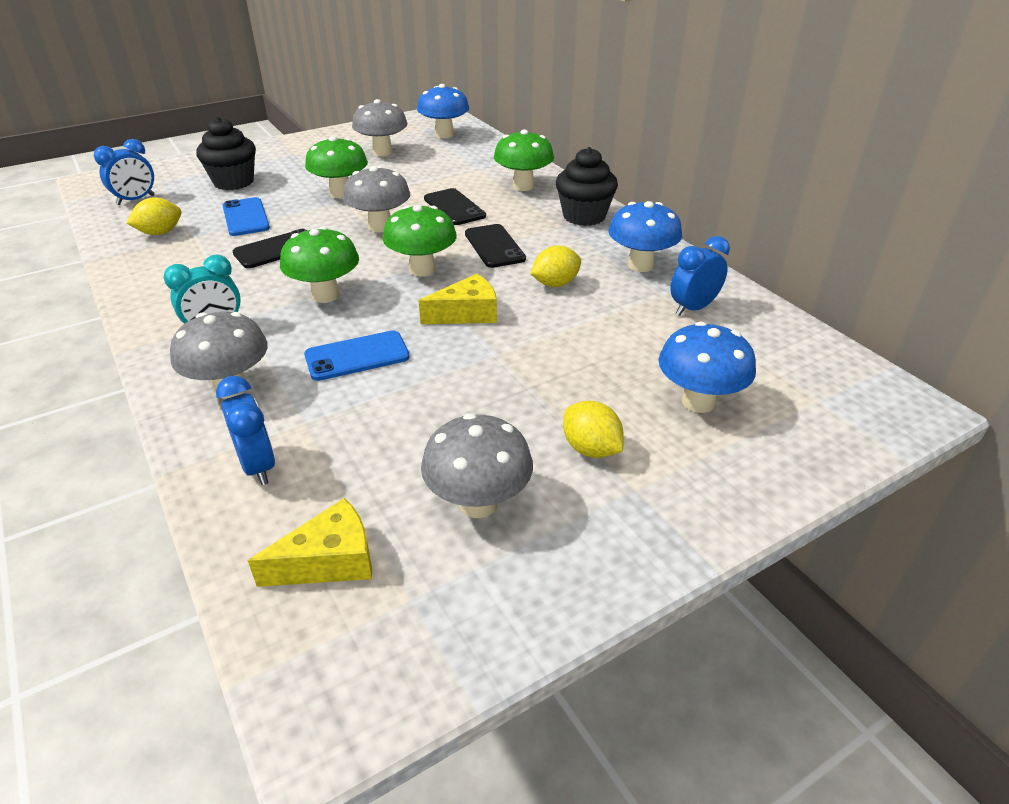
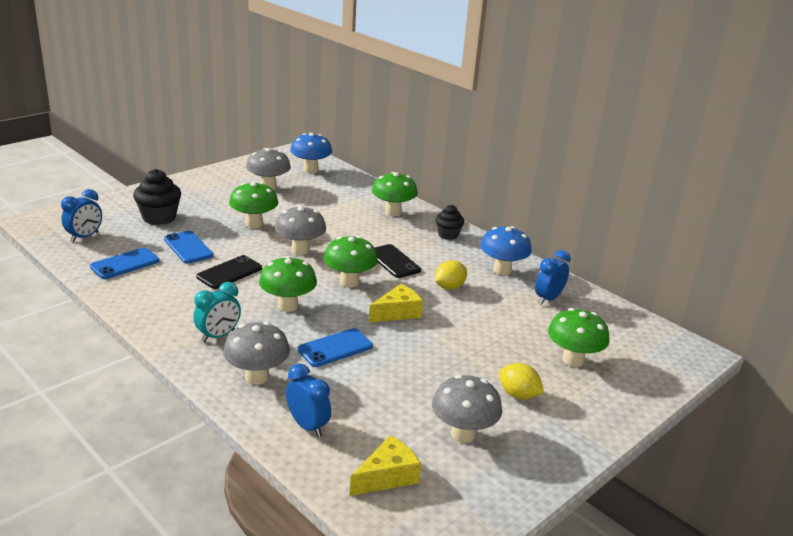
camera: 15 degrees left, 10 degrees down
(160, 233) = (125, 264): yellow lemon -> blue phone
(454, 207) = (349, 232): black phone -> none
(584, 216) = (448, 235): black cupcake -> black cupcake, size x0.64
(698, 401) = (573, 360): blue mushroom -> green mushroom

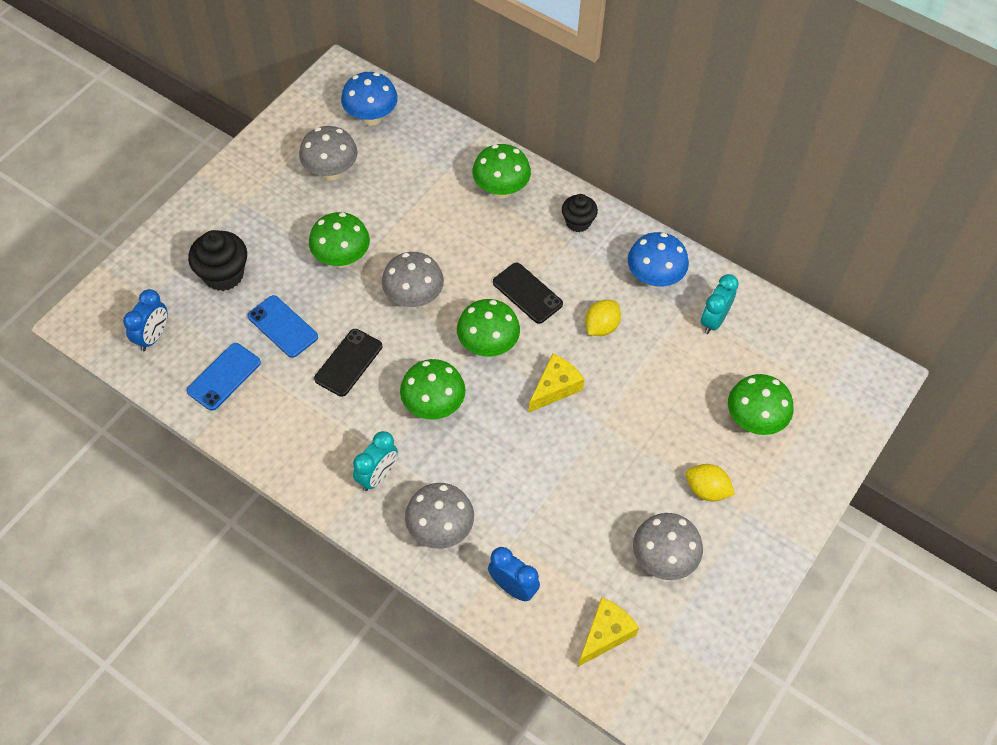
camera: 10 degrees left, 30 degrees up
(335, 348) = (505, 464): blue phone -> none
(548, 299) = (713, 320): blue clock -> turquoise clock

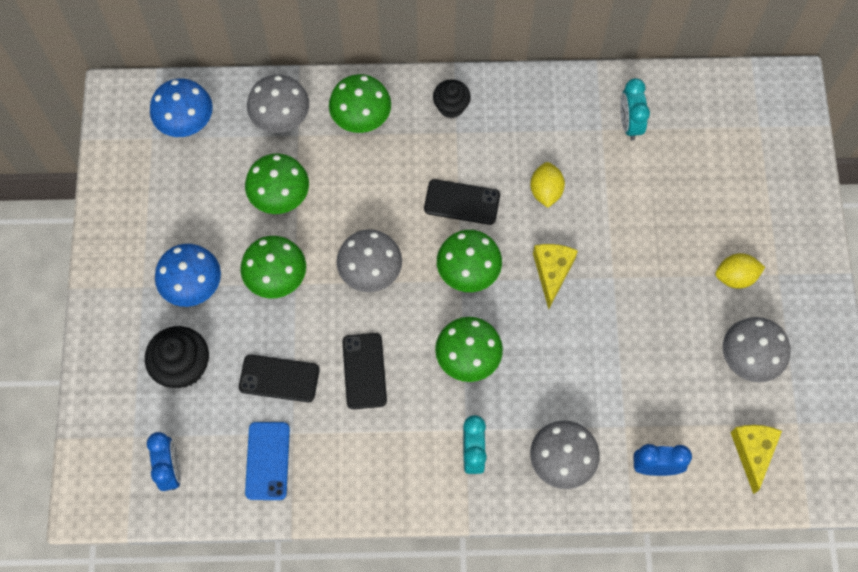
camera: 35 degrees left, 10 degrees up
(282, 327) = (279, 378): blue phone -> black phone
(331, 172) = (195, 202): grey mushroom -> grey mushroom (281, 120)
(654, 278) = (554, 118): blue mushroom -> blue mushroom (193, 287)
(754, 421) = (726, 192): green mushroom -> green mushroom (280, 198)

